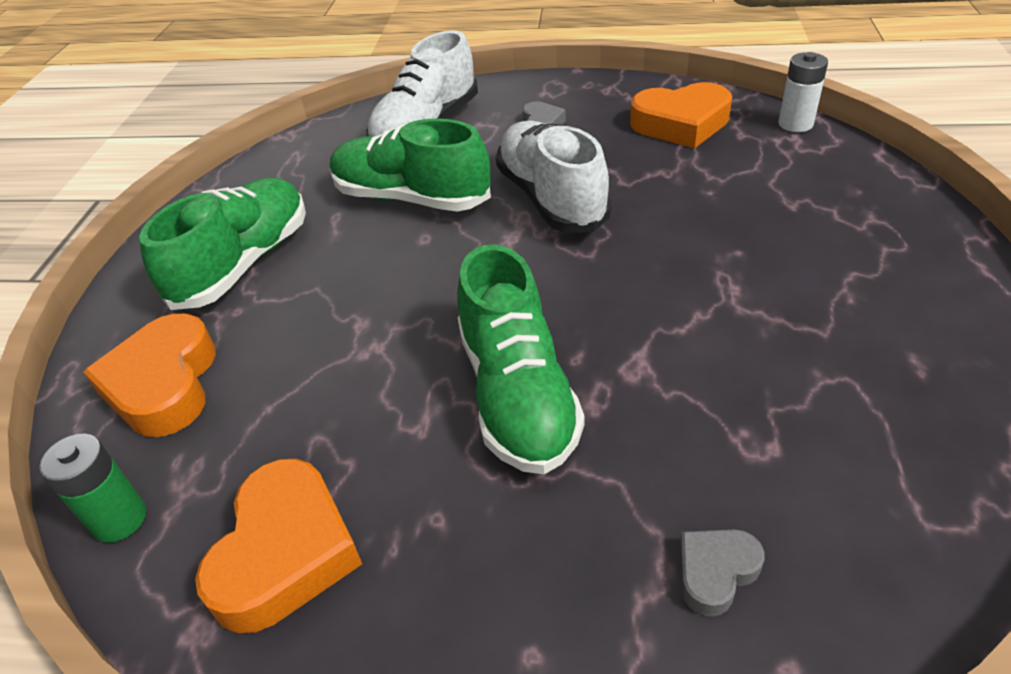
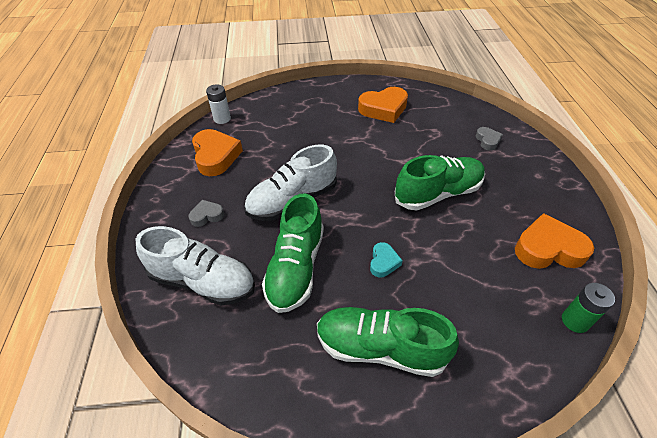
camera: 105 degrees left, 5 degrees up
(164, 384) = (495, 345): orange heart -> orange heart (383, 109)
(378, 285) = (383, 262): none -> turquoise heart
(715, 572) = (487, 141): grey heart -> grey heart turned 135 degrees counterclockwise

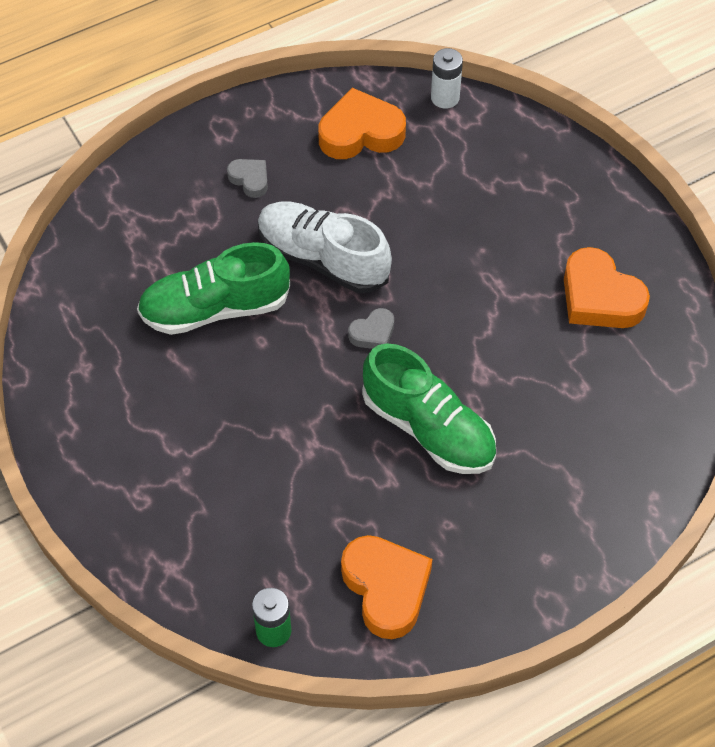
camera: 65 degrees right, 10 degrees up
(203, 281) = (154, 227): white shoe -> none
(216, 156) = (360, 132): orange heart -> orange heart turned 150 degrees counterclockwise
(380, 348) = (146, 431): green shoe -> none
(383, 262) = (268, 398): turquoise heart -> none
(487, 141) = (598, 470): grey heart -> grey heart (373, 333)

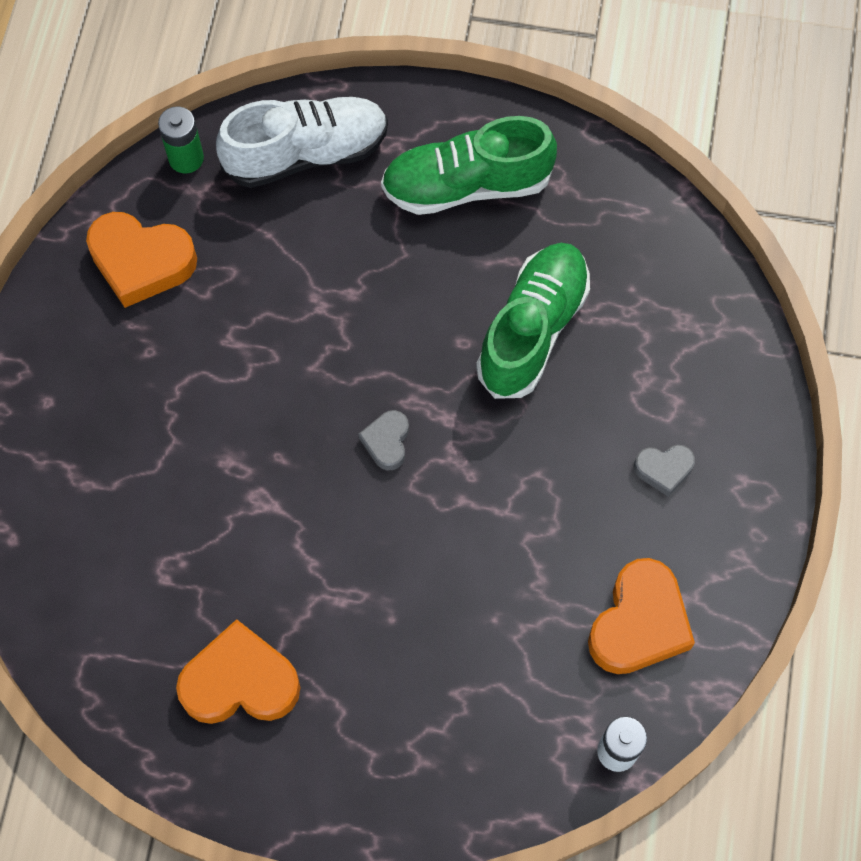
camera: 130 degrees right, 10 degrees up
(323, 259) = (509, 463): white shoe -> white shoe (306, 154)
(428, 428) = (249, 409): green shoe -> green shoe (467, 185)

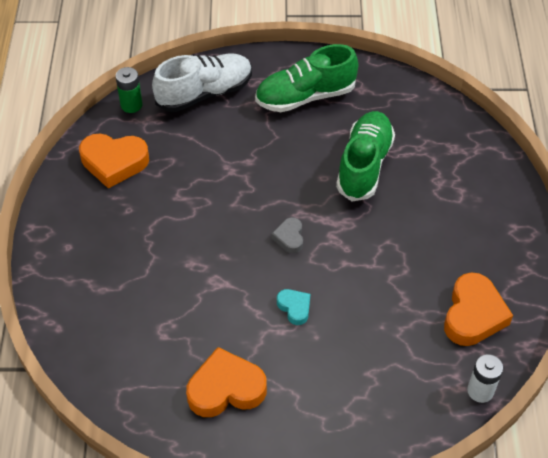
camera: 10 degrees left, 15 degrees down
(369, 565) = (294, 308): none -> turquoise heart
(664, 469) = (464, 228): grey heart -> none

